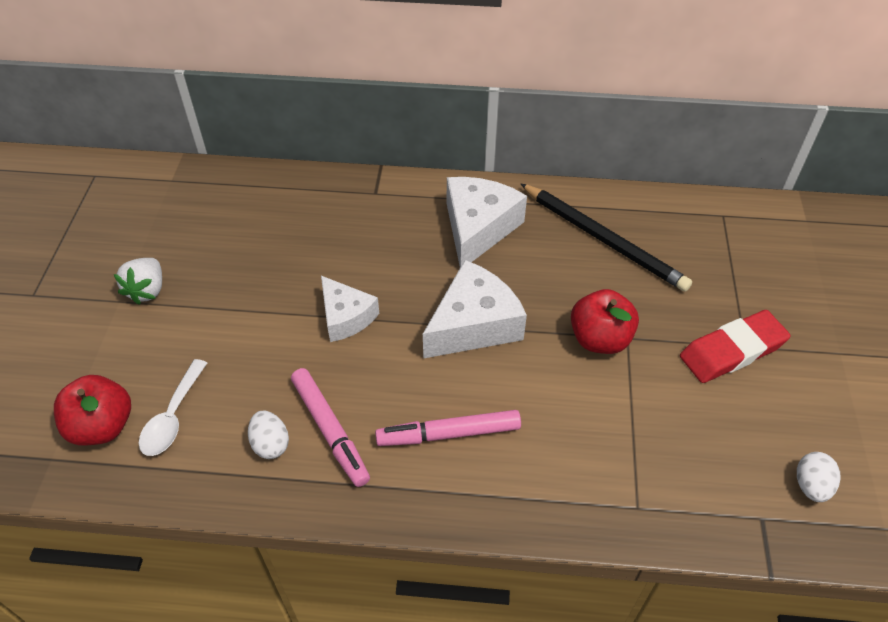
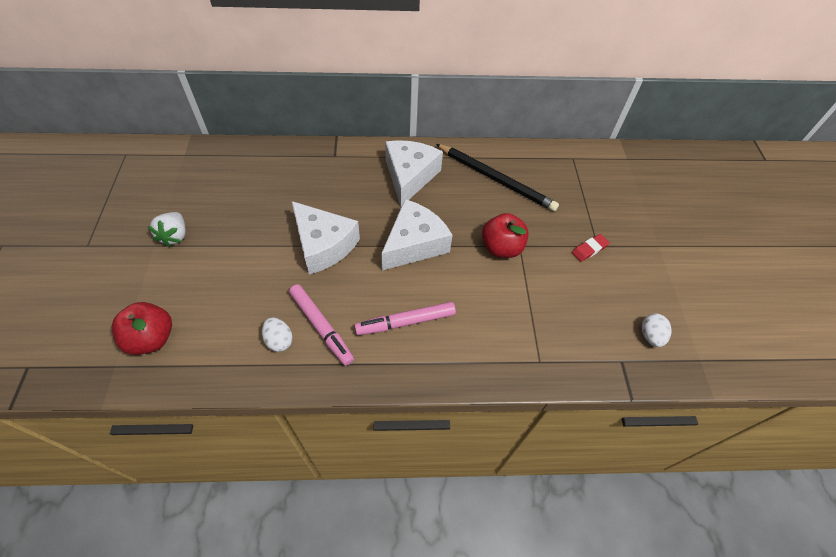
camera: 10 degrees left, 5 degrees up
(173, 417) = (204, 327): white spoon -> none
(346, 317) = (323, 245): white cheese -> white cheese, size x1.55
(732, 351) = (589, 249): red eraser -> red eraser, size x0.53

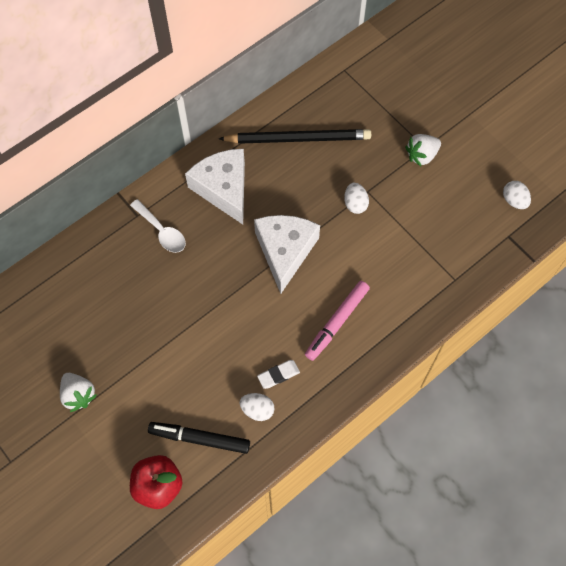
camera: 35 degrees left, 10 degrees up
(216, 328) = (199, 439): none -> black marker
(321, 327) = (278, 375): pink marker -> white eraser
(323, 245) = (213, 307): white cheese -> none
(340, 175) = (162, 231): none -> white spoon
(501, 248) = (355, 204): red apple -> white egg
(589, 249) = (421, 155): red eraser -> white strawberry

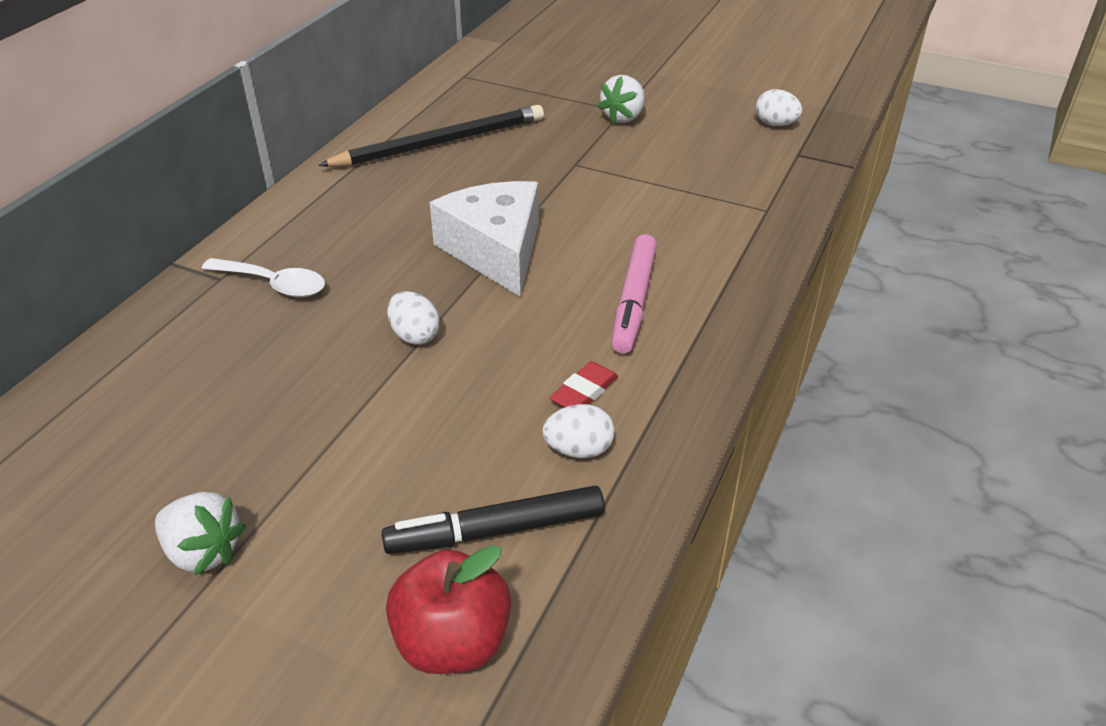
camera: 25 degrees left, 25 degrees down
(223, 189) = (355, 214): white cheese -> none
(278, 375) = (584, 392): white eraser -> red eraser
(355, 204) = (567, 179): white egg -> white egg (415, 335)

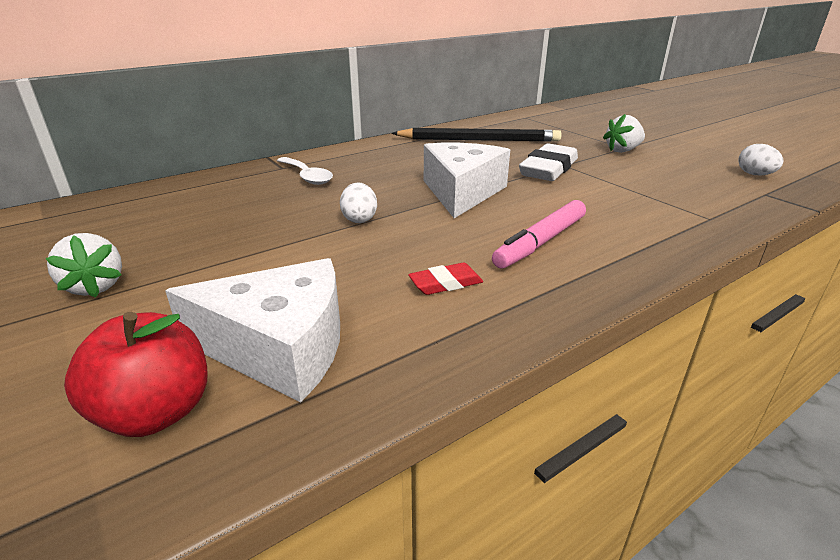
camera: 30 degrees right, 10 degrees down
(496, 531) = (280, 348): black marker -> white cheese
(563, 177) = (548, 169): none -> white eraser
(579, 450) = (402, 318): white egg -> none

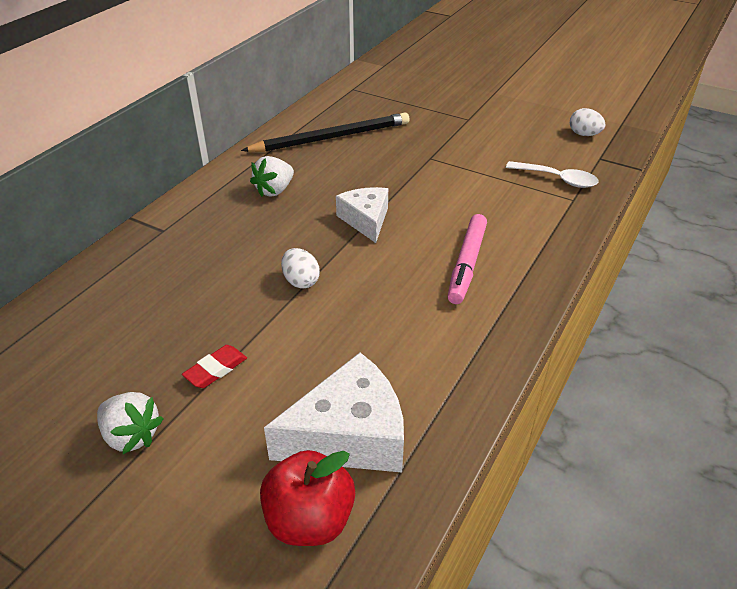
camera: 25 degrees left, 10 degrees up
(307, 176) = (201, 237): white spoon -> white spoon (557, 179)
(445, 283) = (424, 332): red eraser -> red eraser (216, 369)
(461, 192) = (366, 220): white cheese -> white cheese, size x0.65
(548, 169) = (421, 167): white eraser -> none
(622, 150) = (469, 124): white strawberry -> white strawberry (274, 190)

